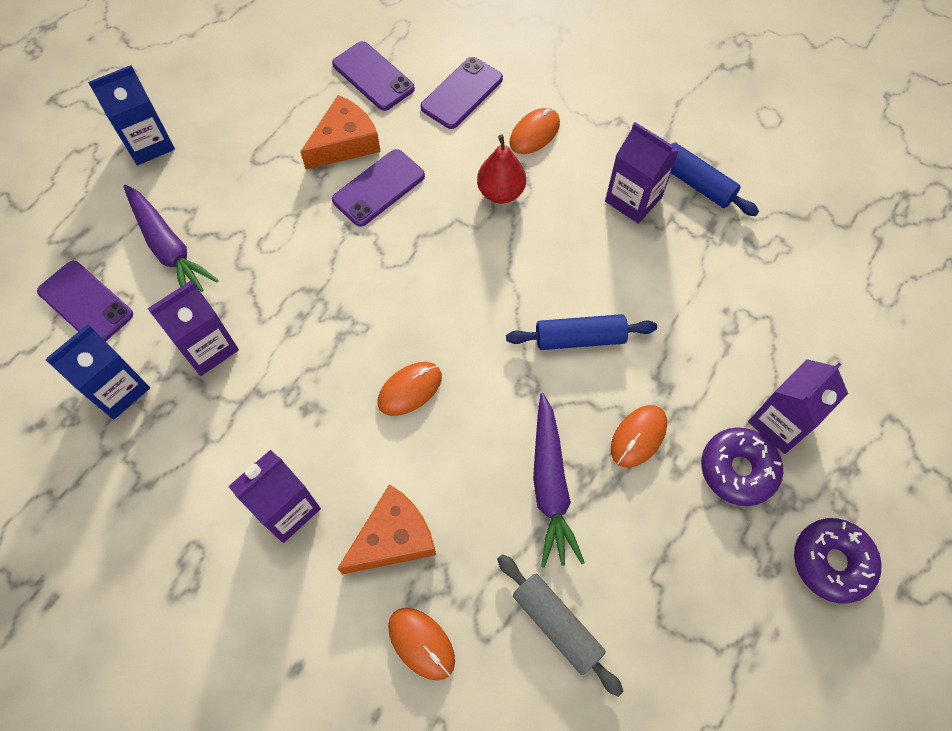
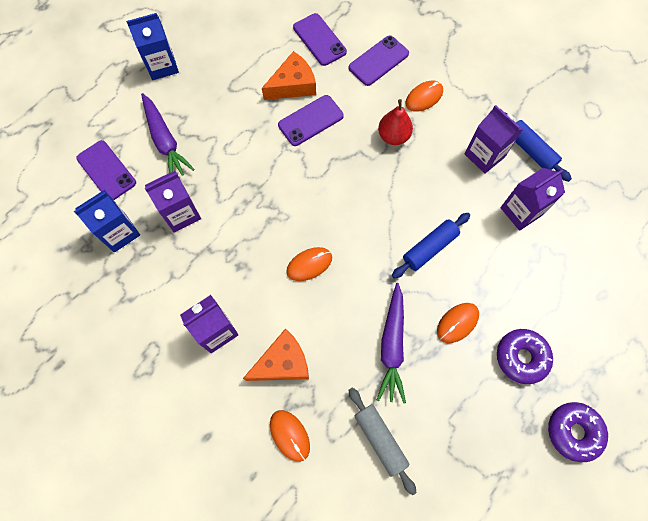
camera: 10 degrees right, 5 degrees up
(579, 338) = (429, 248): blue rolling pin -> blue rolling pin turned 45 degrees counterclockwise
(780, 423) = (557, 330): purple carton -> purple carton (521, 211)

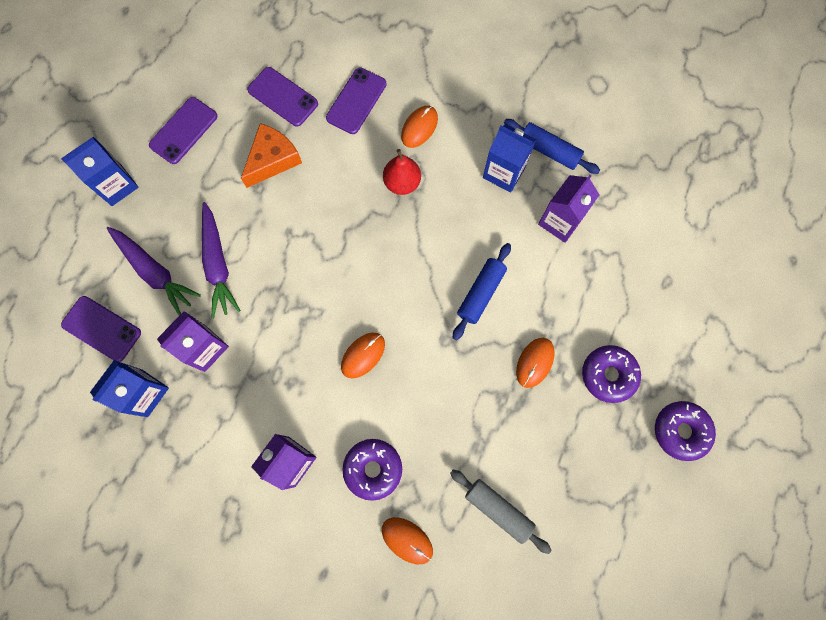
camera: 20 degrees left, 5 degrees up
(282, 362) = (373, 469): orange cheese -> purple donut
(311, 121) = (307, 195): purple phone -> purple phone (184, 131)
(392, 346) = (477, 410): purple carrot -> purple carrot (218, 264)
(484, 155) = (504, 172): purple carton -> blue carton

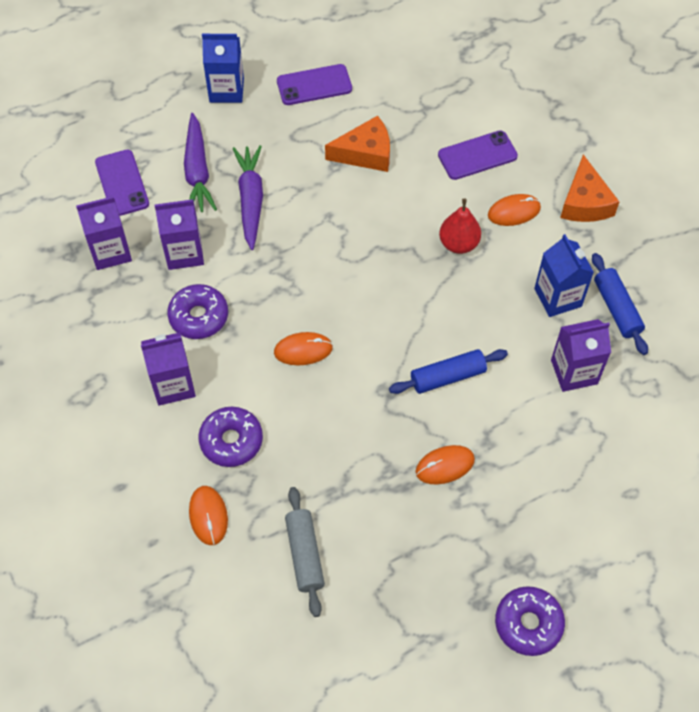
camera: 40 degrees right, 15 degrees down
(145, 393) = (110, 251): blue carton -> purple carton
(218, 264) = (250, 200): purple carrot -> purple carrot turned 150 degrees clockwise
(283, 97) = (417, 112): purple phone -> none
(462, 83) = (585, 202): none -> orange cheese
(608, 375) = (503, 526): purple donut -> purple donut (199, 316)

